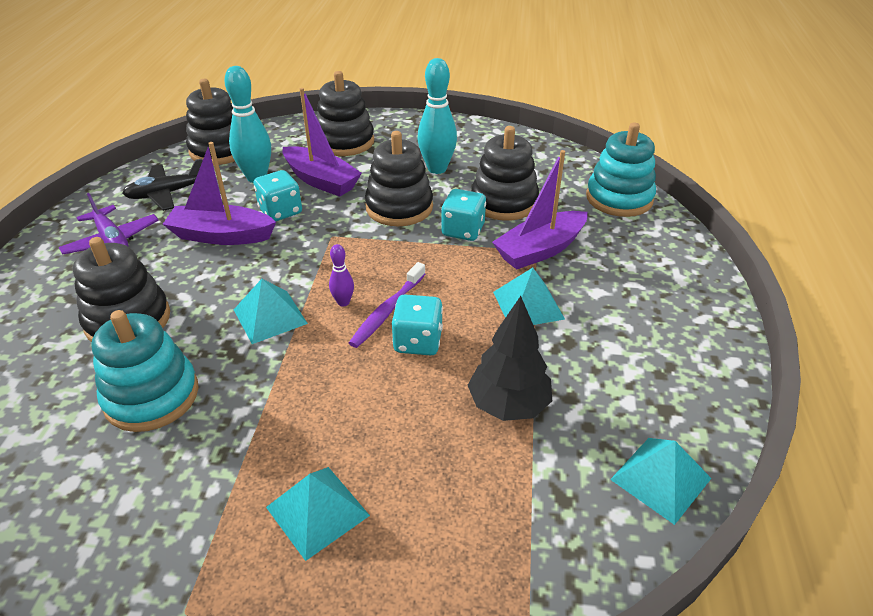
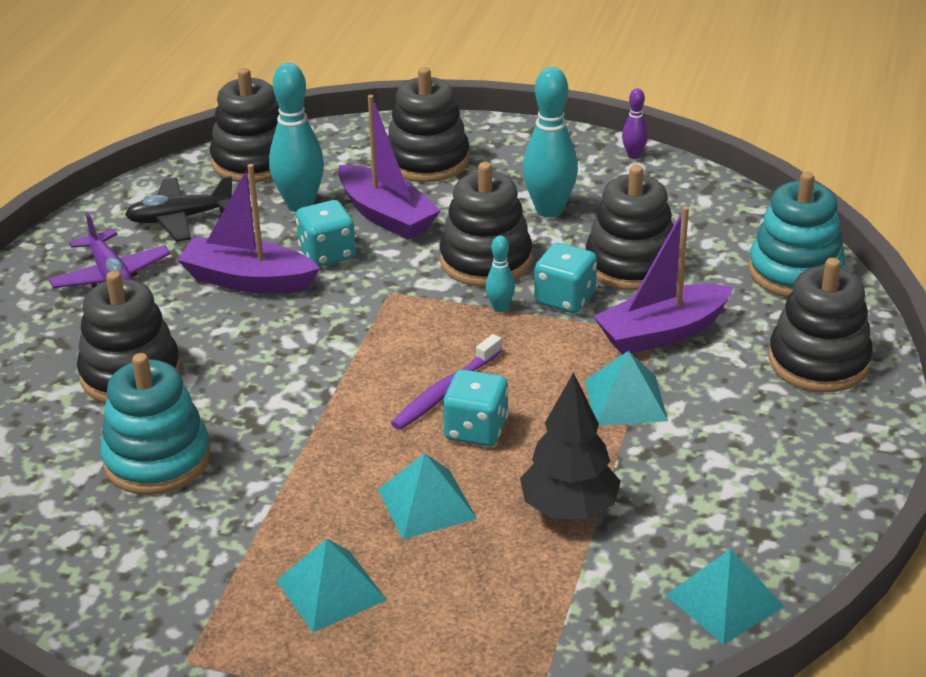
camera: 10 degrees right, 5 degrees down
(270, 316) = (300, 385): turquoise pyramid -> turquoise pyramid (427, 504)
(343, 302) = (392, 376): purple bowling pin -> purple bowling pin (634, 155)
(417, 241) = (500, 308): none -> turquoise bowling pin
(659, 262) = (818, 362): none -> black stacking toy

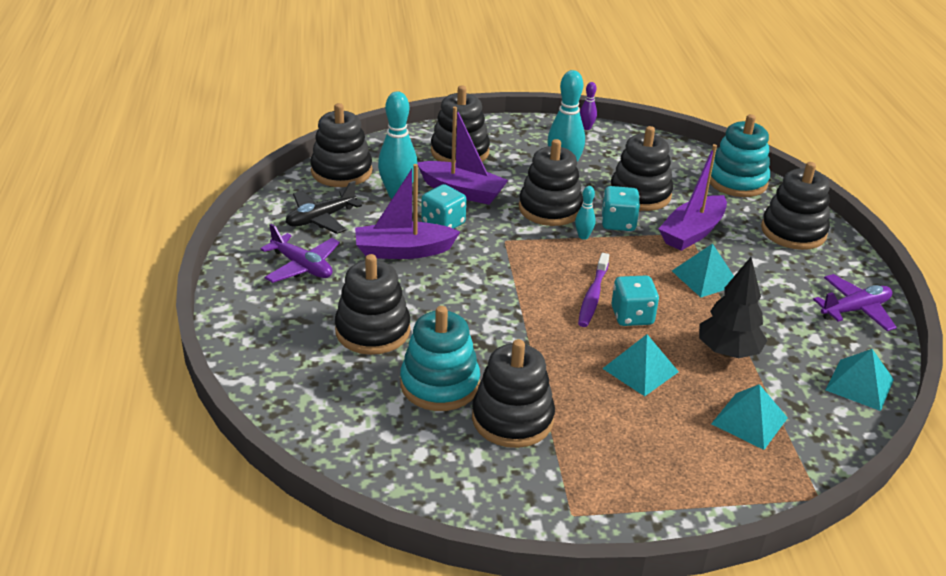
camera: 25 degrees left, 0 degrees up
(210, 525) = (512, 419): none -> black stacking toy
(331, 590) = (627, 440): turquoise pyramid -> turquoise pyramid (749, 420)
(814, 495) = (855, 310): none -> purple plane

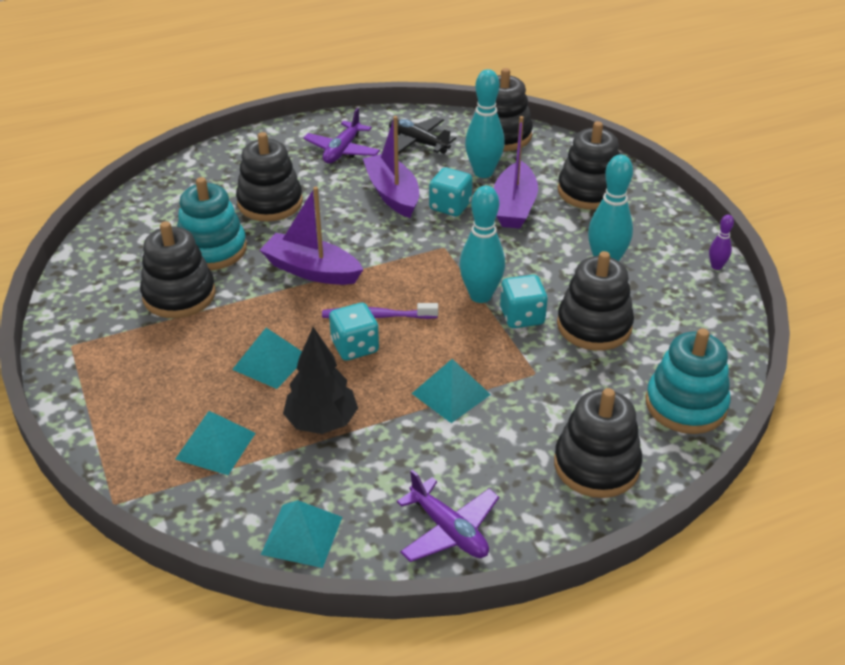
camera: 75 degrees right, 5 degrees up
(550, 209) = (519, 266): black stacking toy -> none
(583, 236) = (480, 296): turquoise bowling pin -> turquoise bowling pin, size x2.01
(692, 232) = (538, 375): purple boat -> purple boat (311, 270)

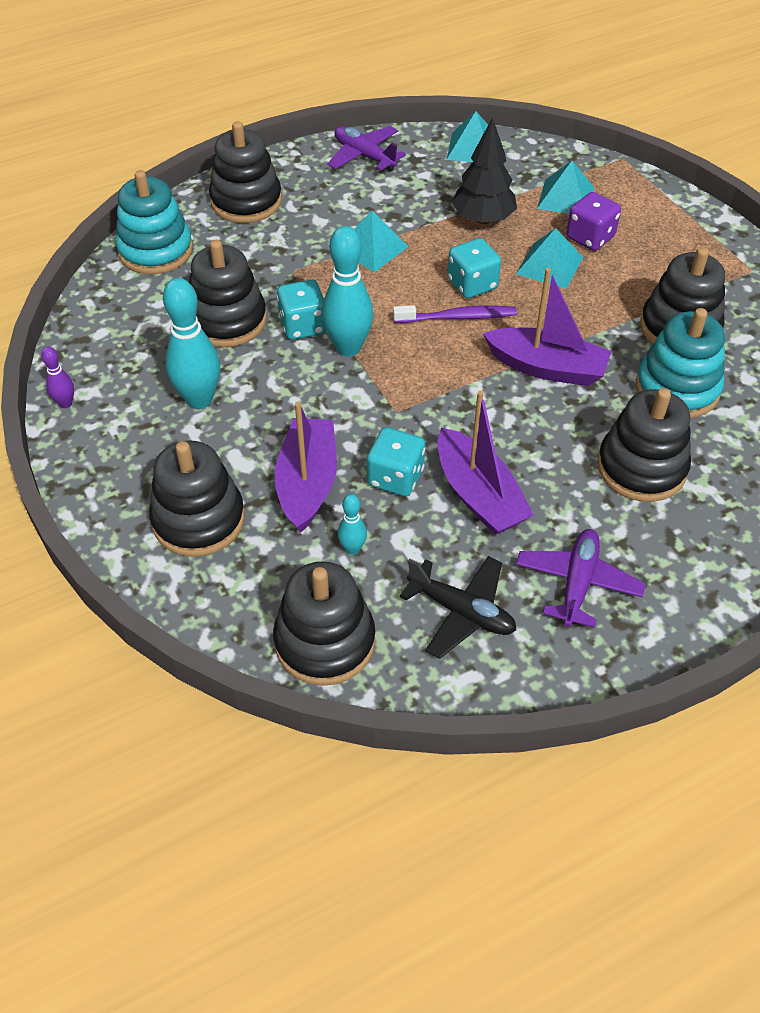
camera: 175 degrees right, 10 degrees up
(213, 391) = (590, 238): none -> purple dice
(483, 172) = (352, 549): turquoise bowling pin -> turquoise bowling pin, size x0.50

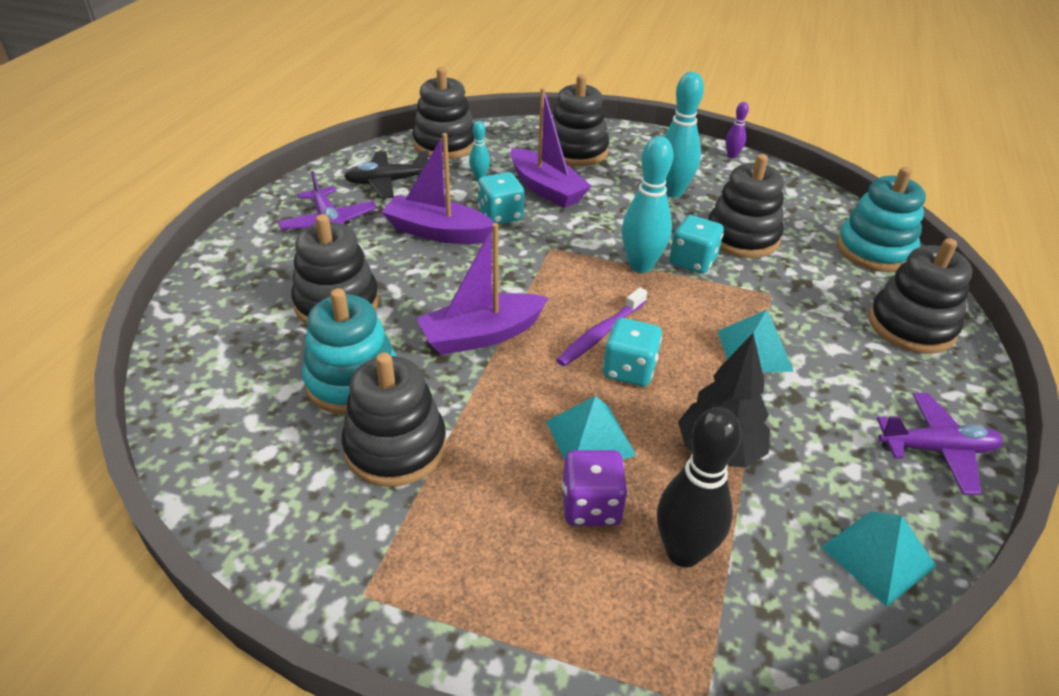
camera: 135 degrees right, 10 degrees down
(565, 197) = (683, 552): turquoise pyramid -> black bowling pin

